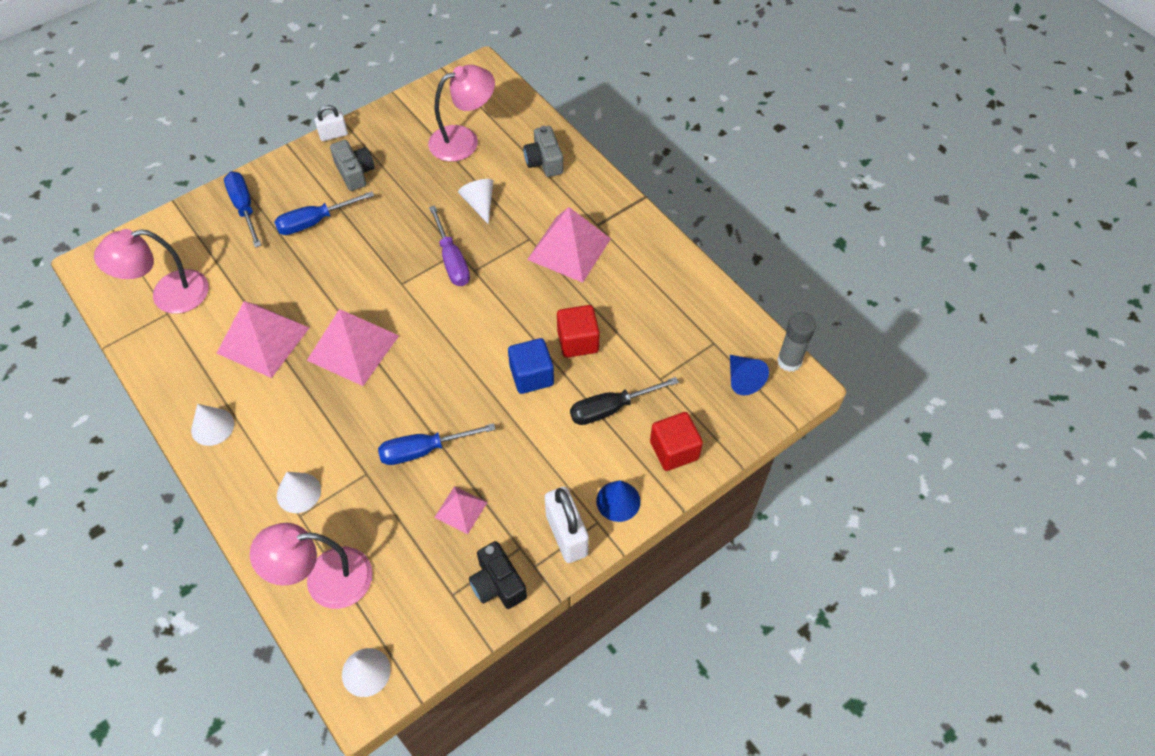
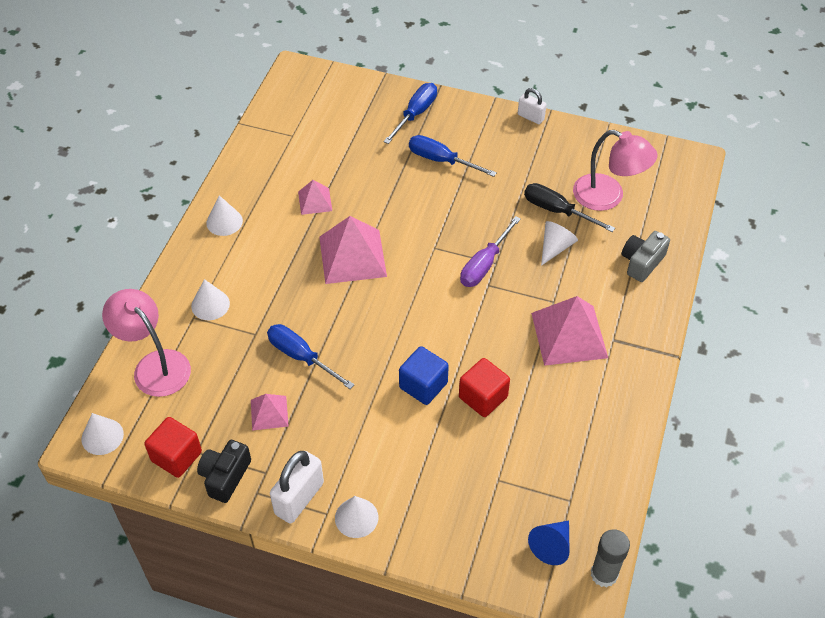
camera: 55 degrees right, 5 degrees down
(168, 295) = (307, 126): pink lamp -> none
(263, 340) = (315, 201): pink pyramid -> pink pyramid, size x0.53
(355, 173) = (508, 153): grey camera -> none
(611, 408) = (438, 460): black screwdriver -> black screwdriver (557, 211)
(618, 501) = (356, 517): blue cone -> white cone
(674, 450) = (435, 532): red cube -> red cube (176, 456)

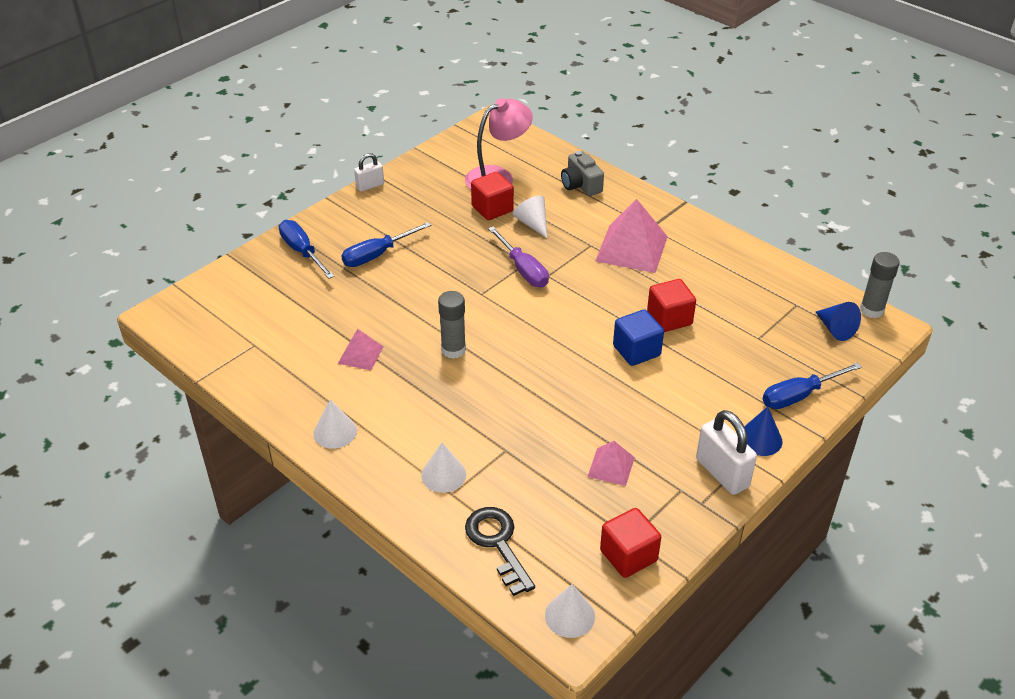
camera: 65 degrees left, 10 degrees down
(155, 365) = (498, 544): pink lamp -> black key
(225, 476) = (671, 522): black camera -> none
(301, 357) = (555, 423): blue screwdriver -> blue screwdriver (799, 396)
(352, 256) = (453, 350): pink pyramid -> grey glue stick
(356, 517) = (760, 439): white cone -> blue cone
(557, 211) = (492, 209): black screwdriver -> red cube

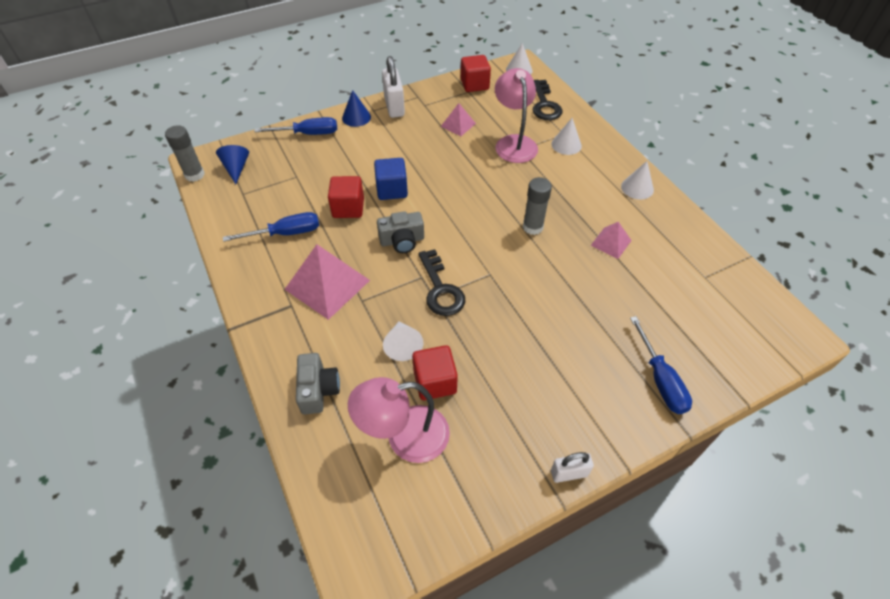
camera: 160 degrees left, 10 degrees up
(377, 255) = (579, 350): blue screwdriver -> blue screwdriver (286, 233)
(518, 457) = (514, 143): none -> pink lamp
(523, 270) = (440, 289): purple screwdriver -> black key
(587, 301) = (402, 241): none -> grey camera

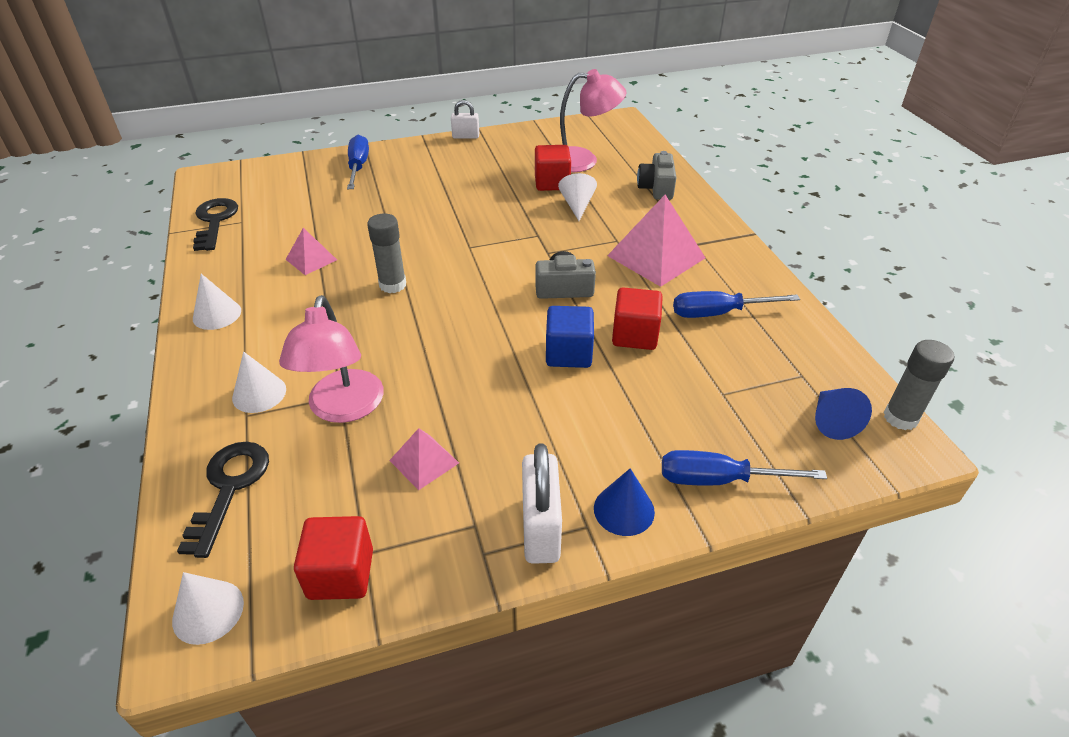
camera: 170 degrees left, 10 degrees down
(440, 289) = (529, 240): black key -> black key (215, 221)

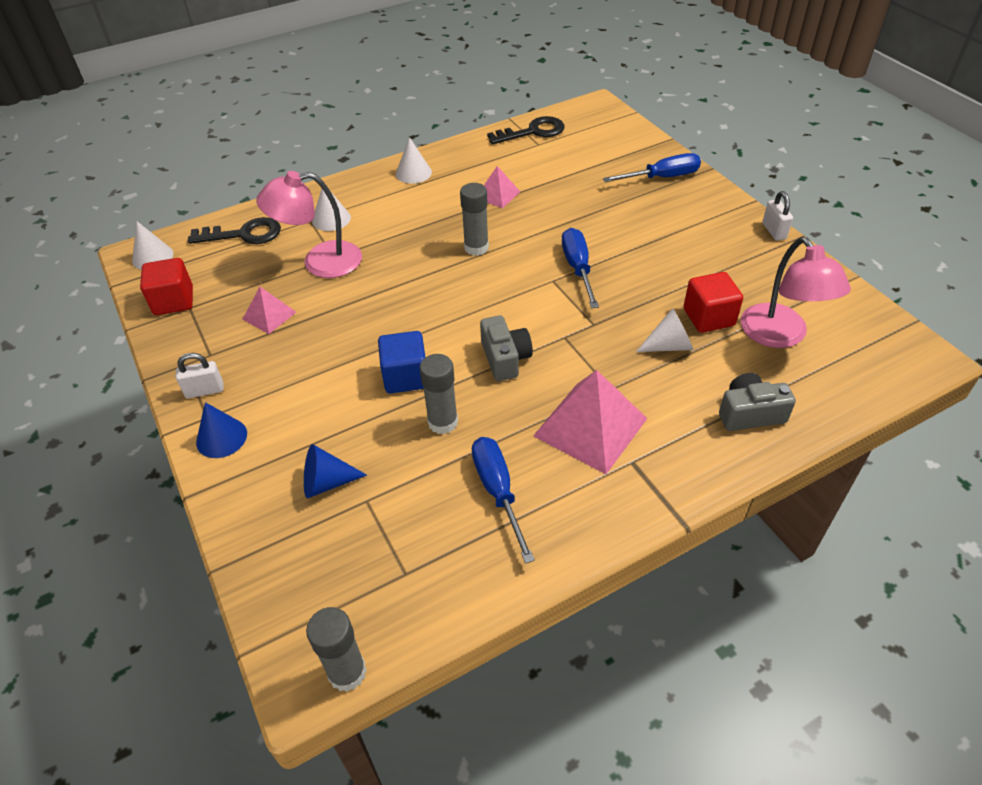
camera: 80 degrees right, 5 degrees up
(540, 529) = (205, 390): white padlock -> white padlock, size x0.60
(635, 335) = (443, 422): red cube -> grey glue stick
(719, 480) = (253, 501): blue screwdriver -> blue screwdriver (578, 268)
(832, 421) = (335, 599): blue cone -> blue cone (327, 482)

